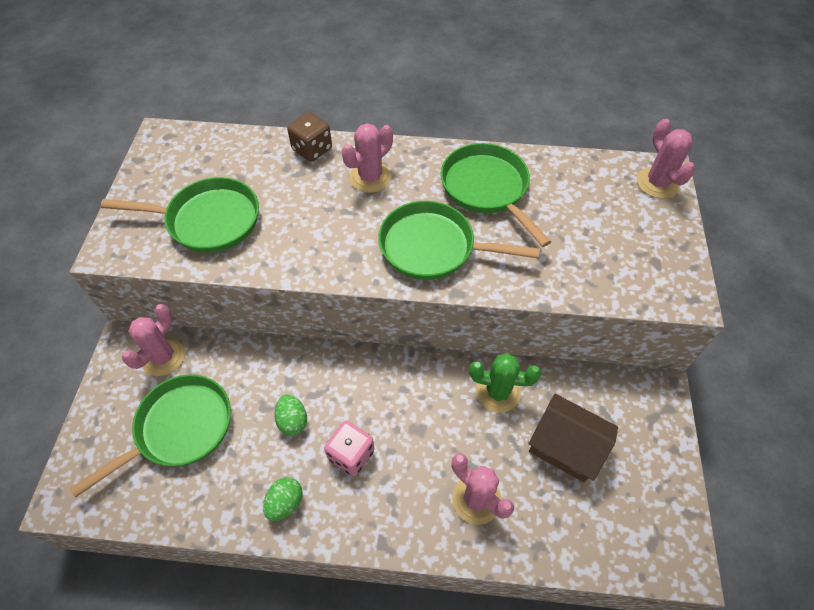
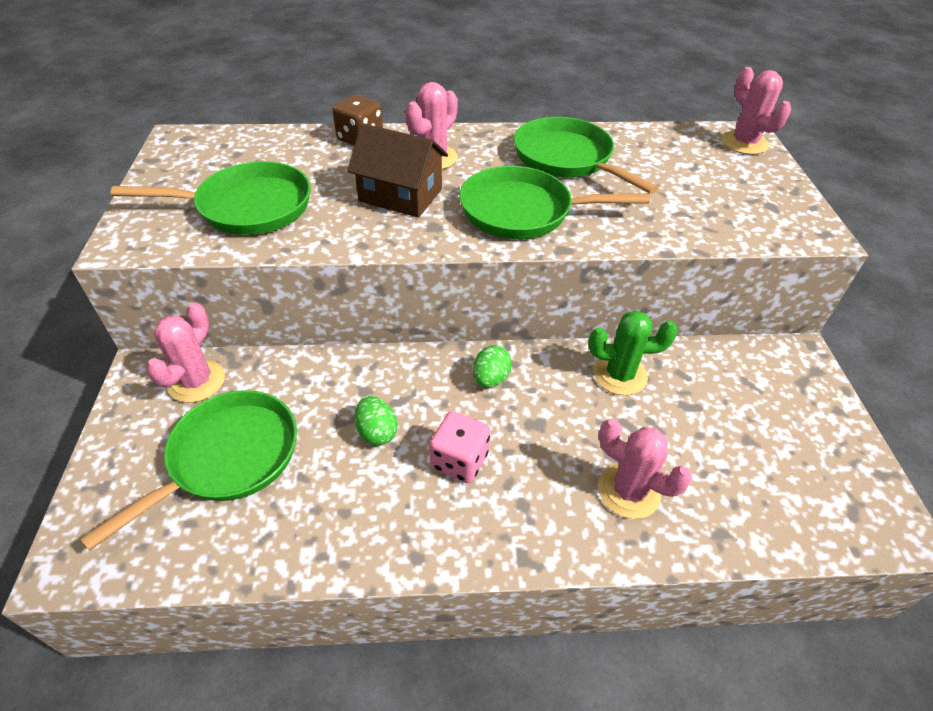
camera: 10 degrees left, 10 degrees down
(285, 503) = (385, 527): green egg -> green egg (490, 379)
(565, 446) = (716, 421): brown house -> brown house (400, 195)

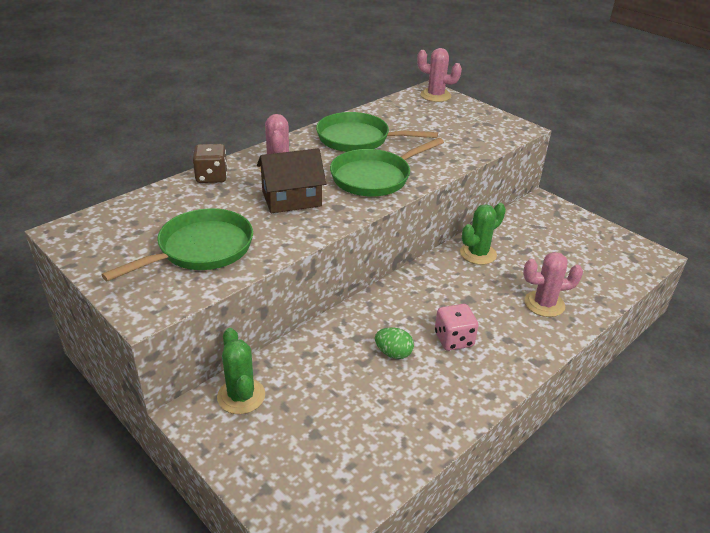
camera: 40 degrees left, 10 degrees down
(196, 381) = (241, 396): pink cactus -> green cactus
(227, 458) = (325, 421): green pan -> none
(490, 379) = (418, 291): green egg -> none

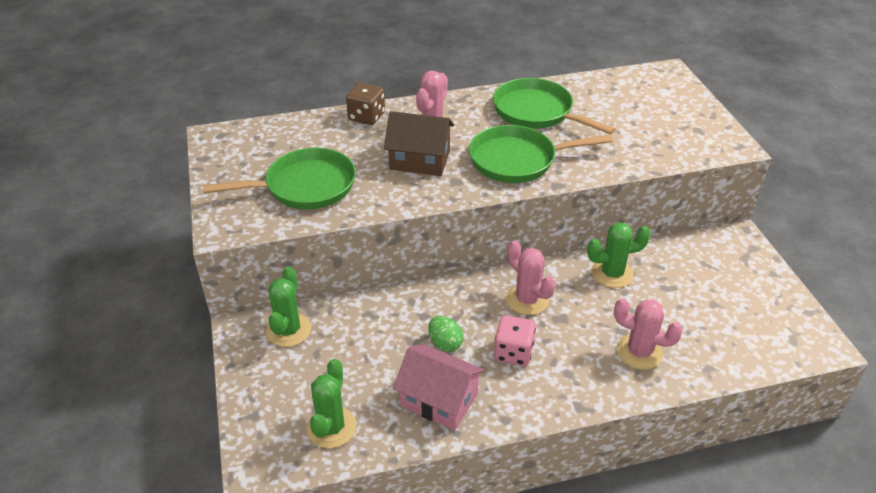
camera: 30 degrees right, 5 degrees up
(350, 466) = (331, 427): none -> green cactus
(425, 402) = (439, 400): none -> pink house
(435, 95) = (668, 80): pink cactus -> pink cactus (527, 299)

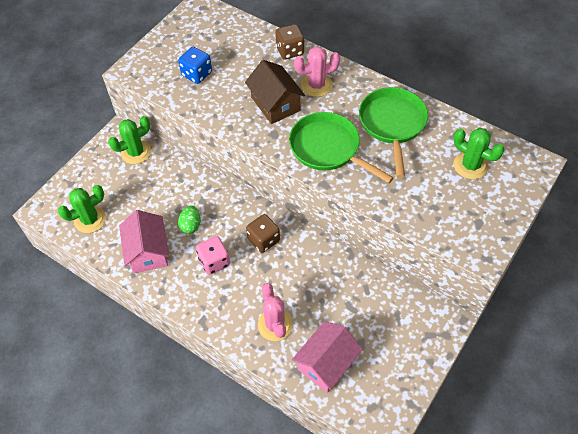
camera: 50 degrees right, 15 degrees up
(304, 186) = (197, 74): green pan -> blue dice
(527, 299) = (264, 240): pink cactus -> brown dice
(612, 273) = (332, 268): green cactus -> green cactus (470, 165)
(718, 341) = (326, 363): none -> pink house

